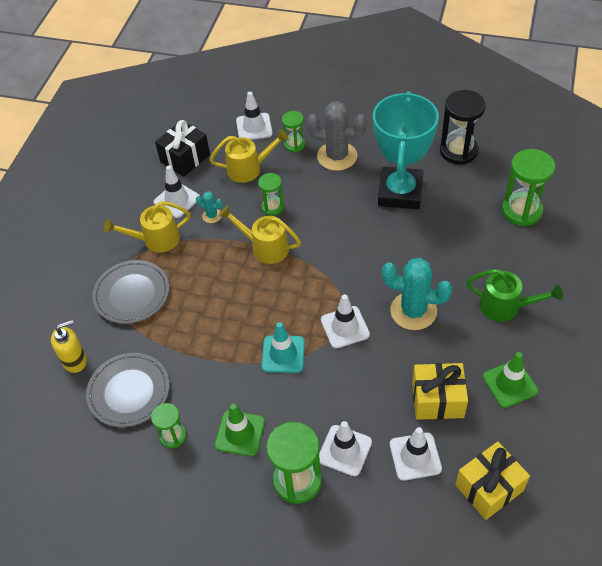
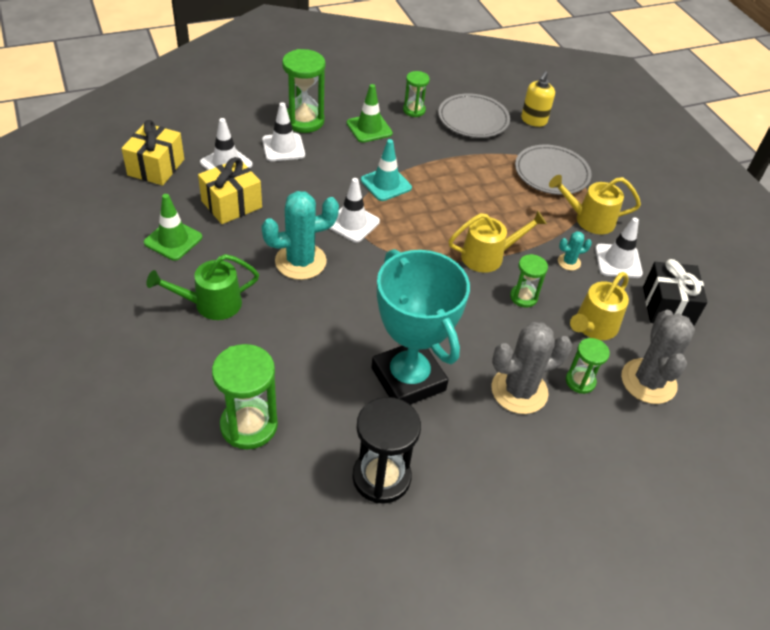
camera: 135 degrees right, 5 degrees down
(156, 240) = (589, 219): yellow watering can -> yellow watering can turned 120 degrees counterclockwise
(254, 127) = (648, 381): white traffic cone -> grey cactus

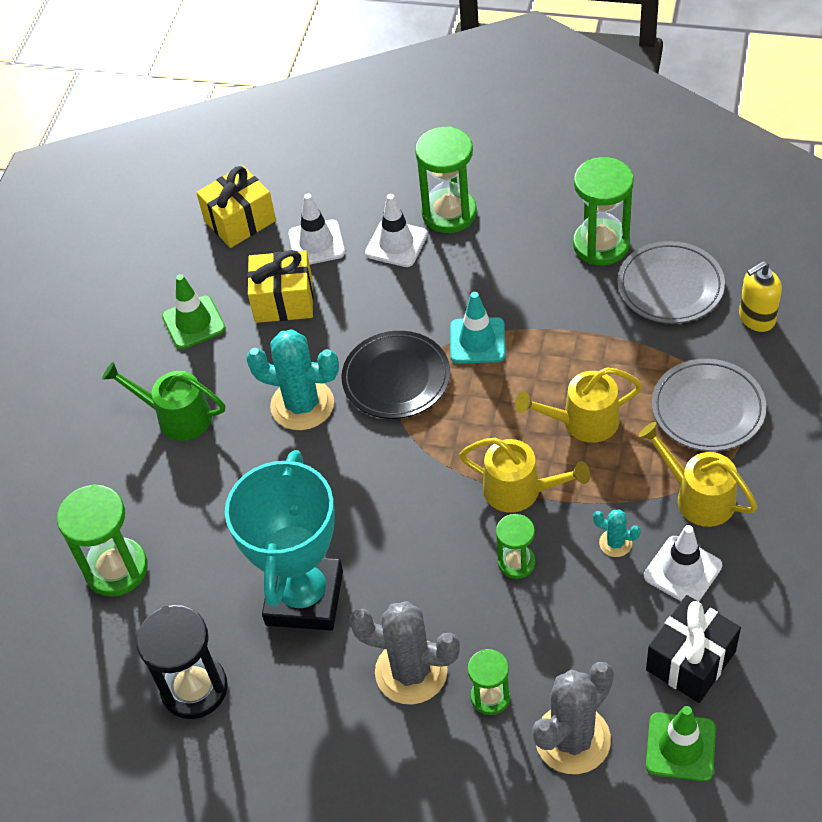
camera: 45 degrees right, 5 degrees up
(352, 223) = (396, 379): white traffic cone -> black plate
(369, 128) = (521, 252): green traffic cone -> green traffic cone (680, 747)
(414, 110) = (601, 245): green hourglass -> green hourglass, size x1.73
(593, 327) = (567, 640): yellow watering can -> yellow watering can (582, 422)

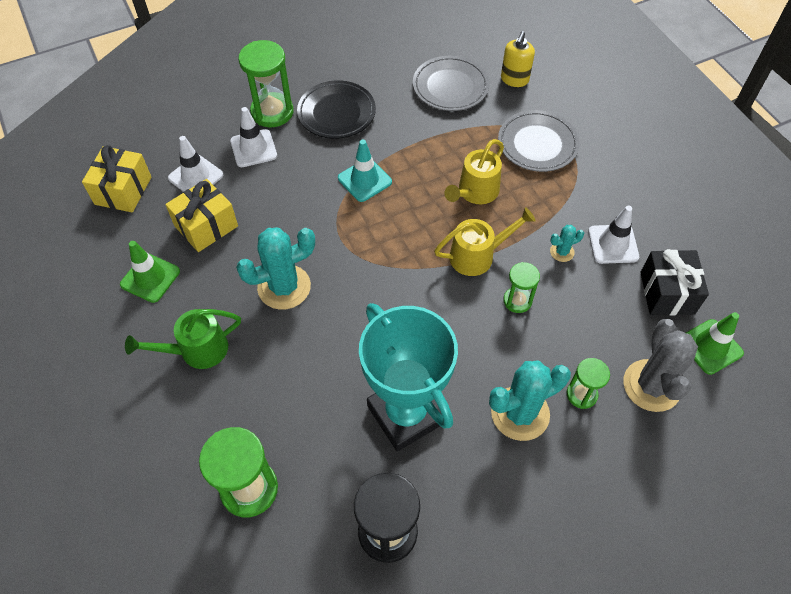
camera: 45 degrees left, 5 degrees up
(396, 379) = (334, 233): black plate -> black plate (336, 113)
(411, 672) = (520, 413): grey cactus -> turquoise cactus
(601, 245) = (387, 83): green hourglass -> none
(697, 496) = (580, 197): yellow watering can -> none

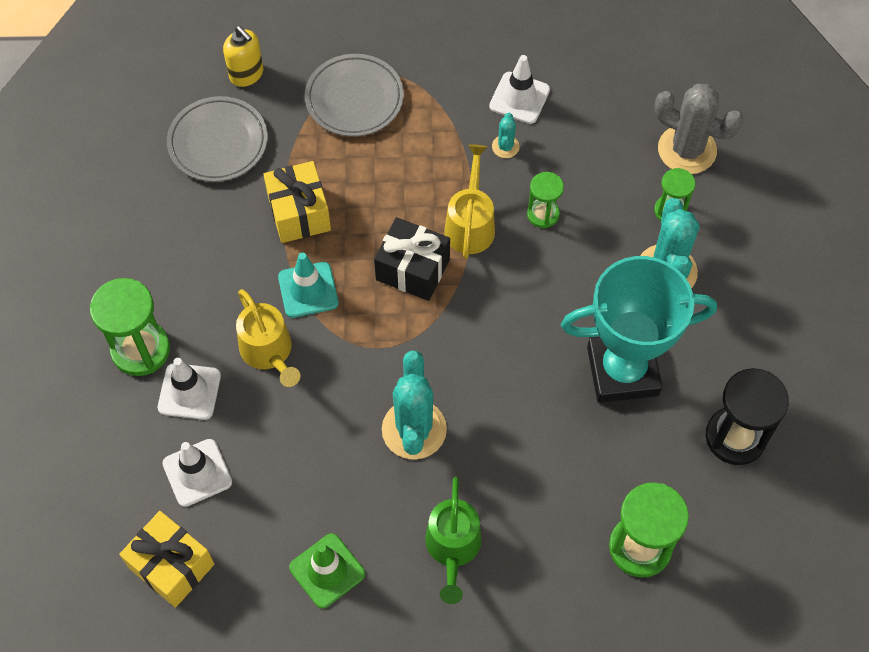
camera: 65 degrees left, 5 degrees up
(206, 226) = (282, 485): yellow gift -> yellow gift (299, 213)
(336, 113) = (186, 279): black plate -> none
(475, 192) = (387, 189): yellow watering can -> yellow watering can (269, 352)
(667, 293) = (597, 84): black gift -> black gift (412, 269)
(710, 347) = (670, 82): green traffic cone -> none

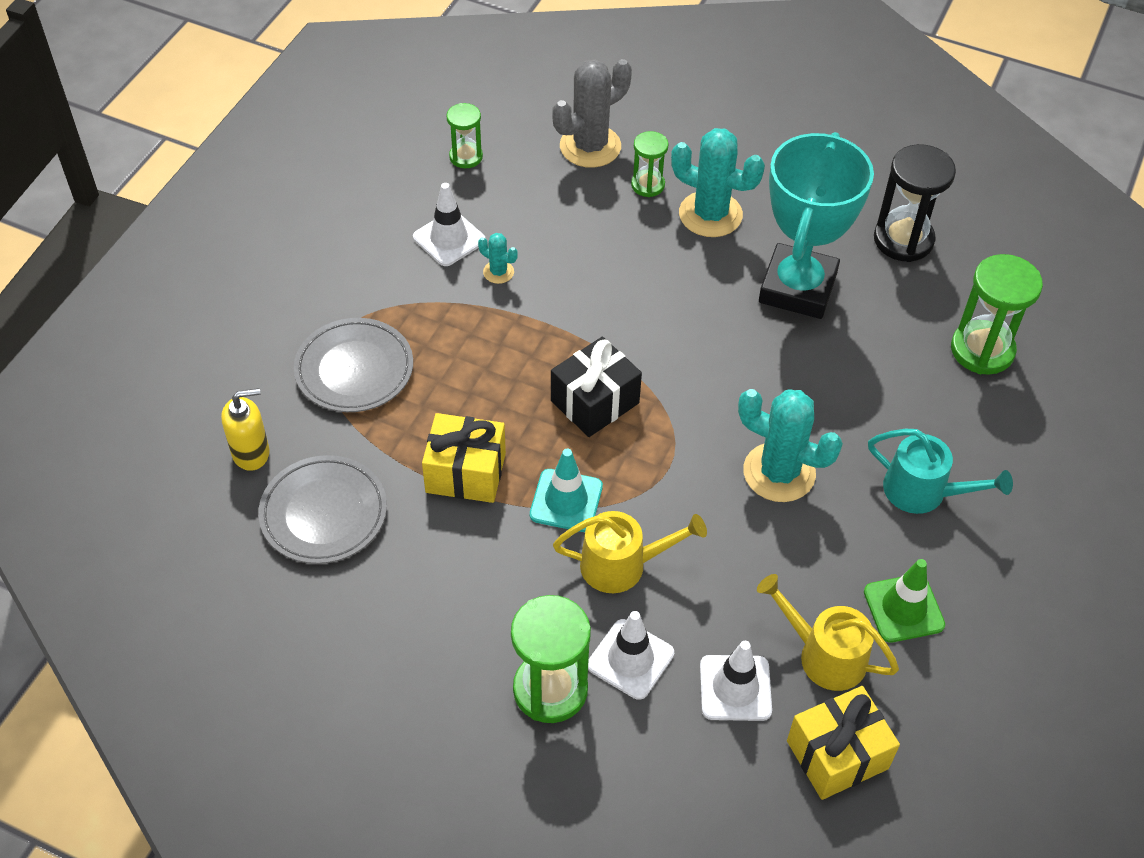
camera: 65 degrees left, 10 degrees down
(453, 548) = (924, 492): green watering can -> turquoise watering can
(470, 224) = (570, 335): yellow watering can -> yellow watering can (823, 654)
(543, 214) = (594, 275): green hourglass -> green hourglass (466, 157)

